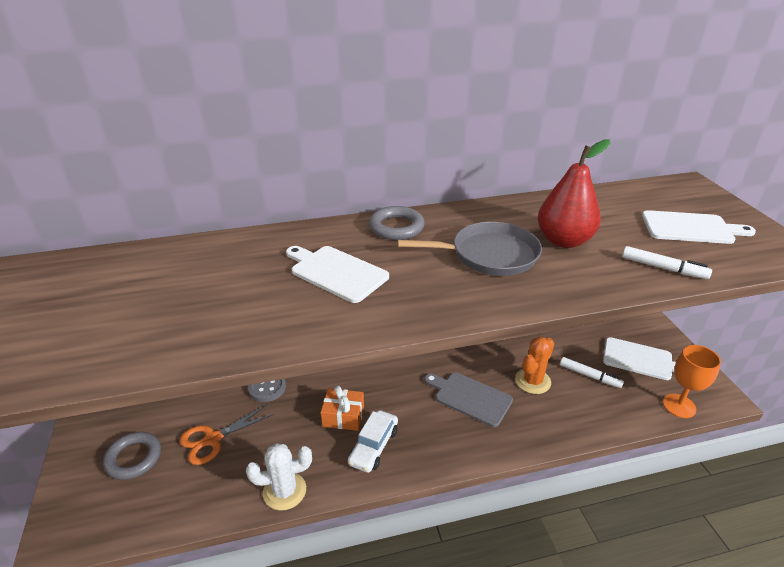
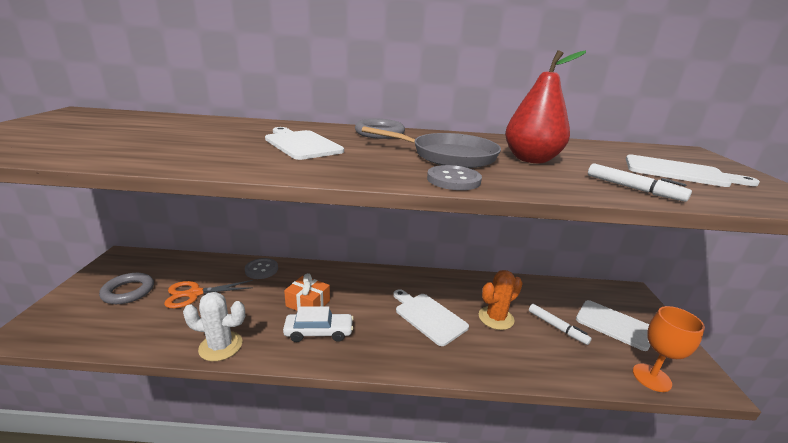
camera: 15 degrees right, 10 degrees down
(373, 446) = (319, 332): white car -> white car turned 135 degrees counterclockwise
(470, 397) = (428, 317): grey cutting board -> white cutting board
(516, 297) = (453, 180): none -> grey button

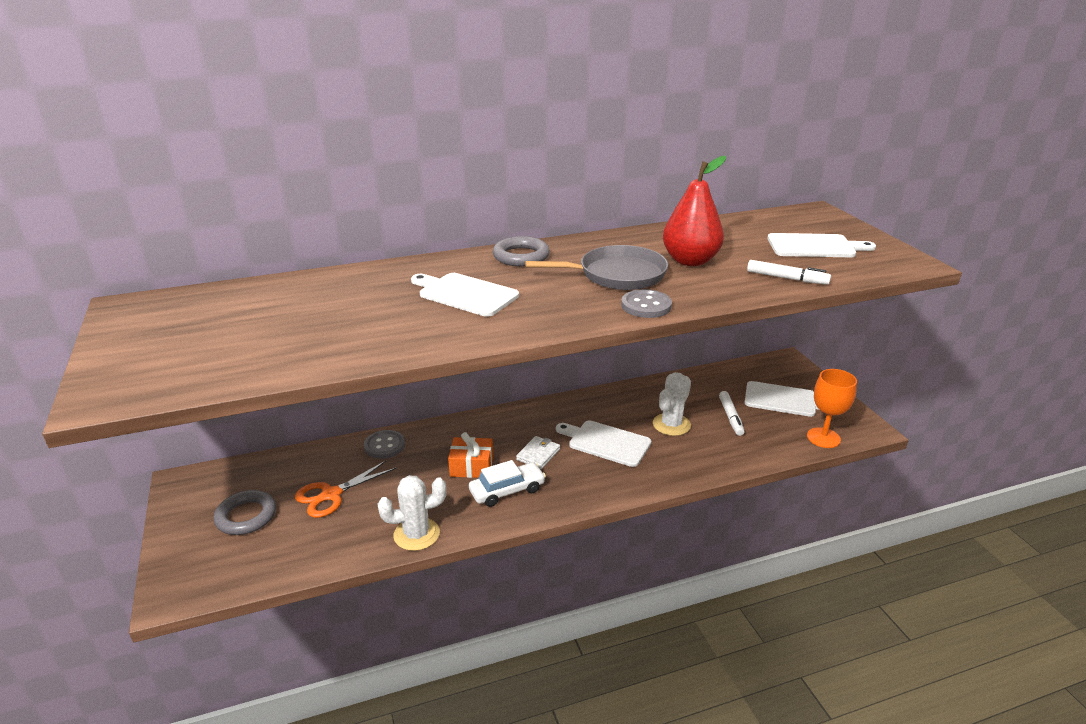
camera: 20 degrees left, 5 degrees up
(366, 309) = (538, 454): none -> white wallet
(496, 318) = (671, 424): orange cactus -> white cactus
(556, 327) = (730, 417): white marker -> white marker turned 60 degrees clockwise

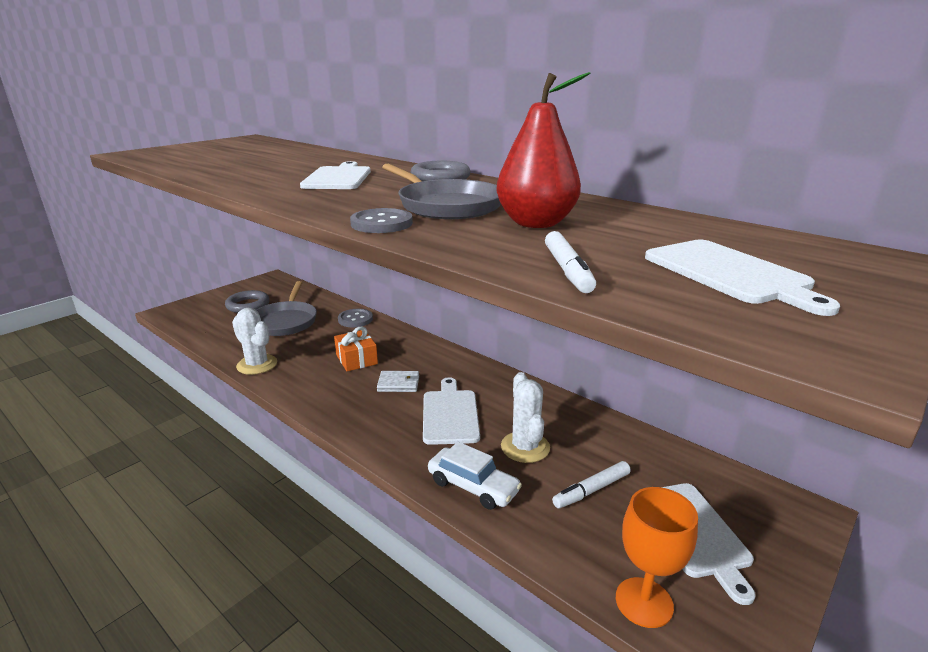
camera: 60 degrees right, 5 degrees down
(331, 495) = (285, 321): orange scissors -> grey pan
(507, 491) = (335, 385): white car -> white car (473, 486)
(671, 424) = (525, 447): white cactus -> white cactus turned 75 degrees clockwise

